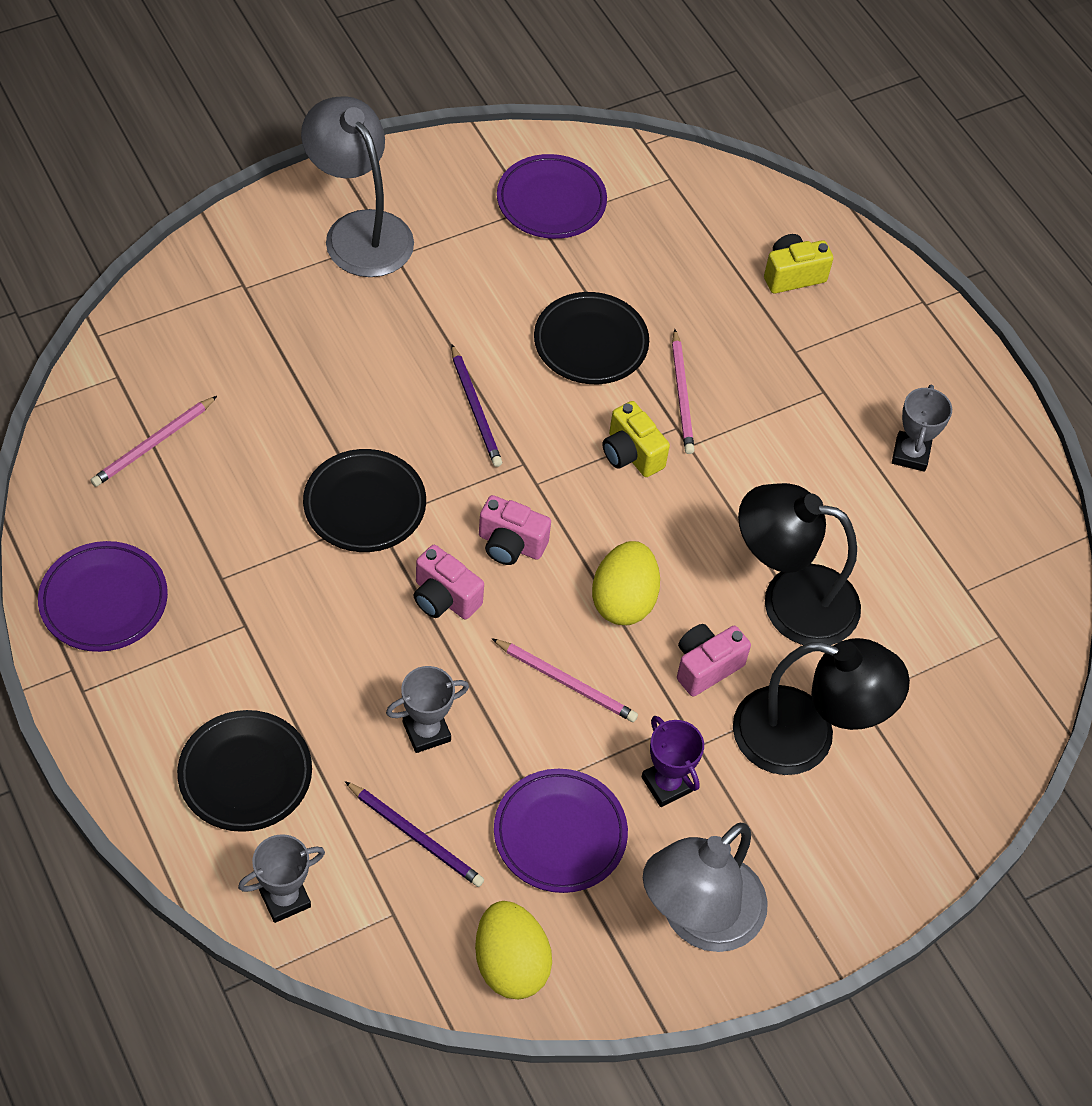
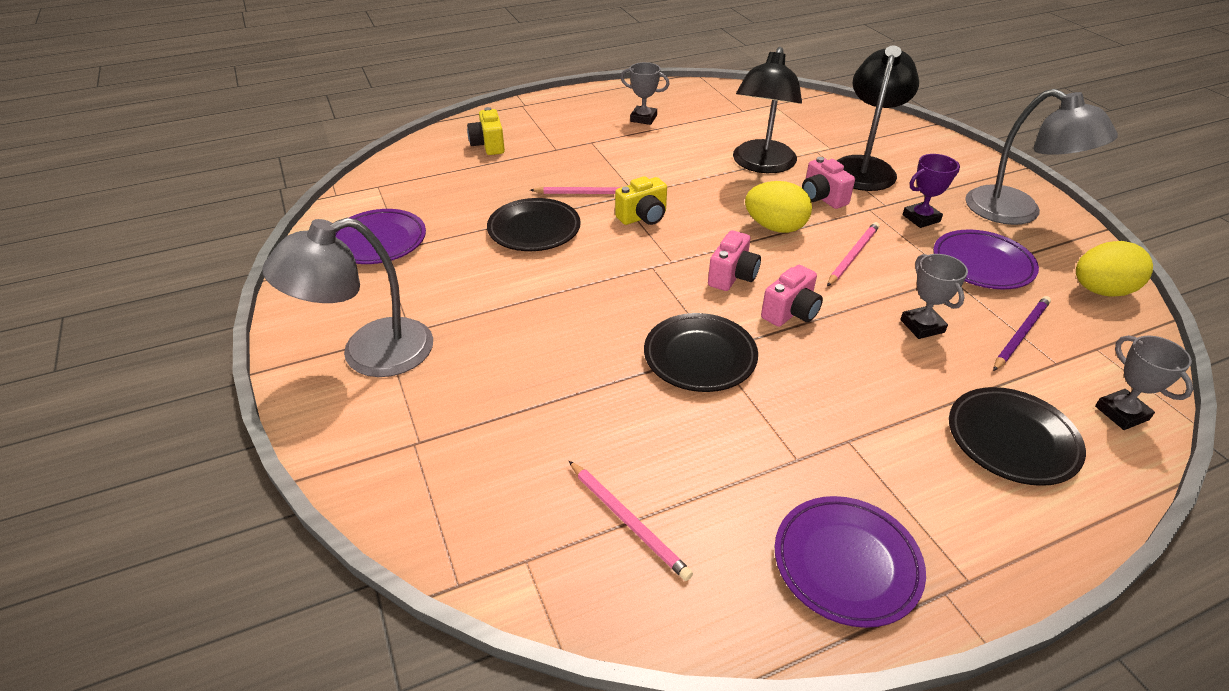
camera: 80 degrees left, 15 degrees down
(475, 409) = (595, 289): purple pencil -> none

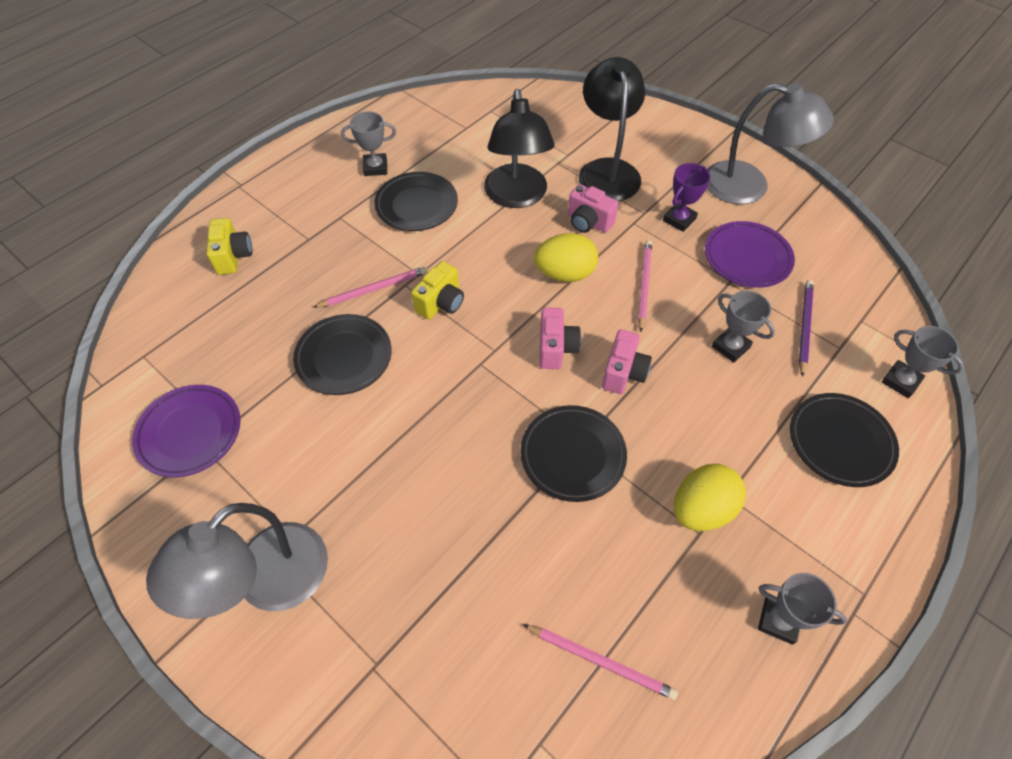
camera: 25 degrees left, 15 degrees up
(488, 145) = (233, 256): yellow camera -> yellow camera turned 150 degrees counterclockwise
(664, 149) = (416, 205): none -> black plate
(846, 563) = (778, 620): purple plate -> grey trophy
(1100, 291) = (841, 256): yellow egg -> yellow egg (701, 509)

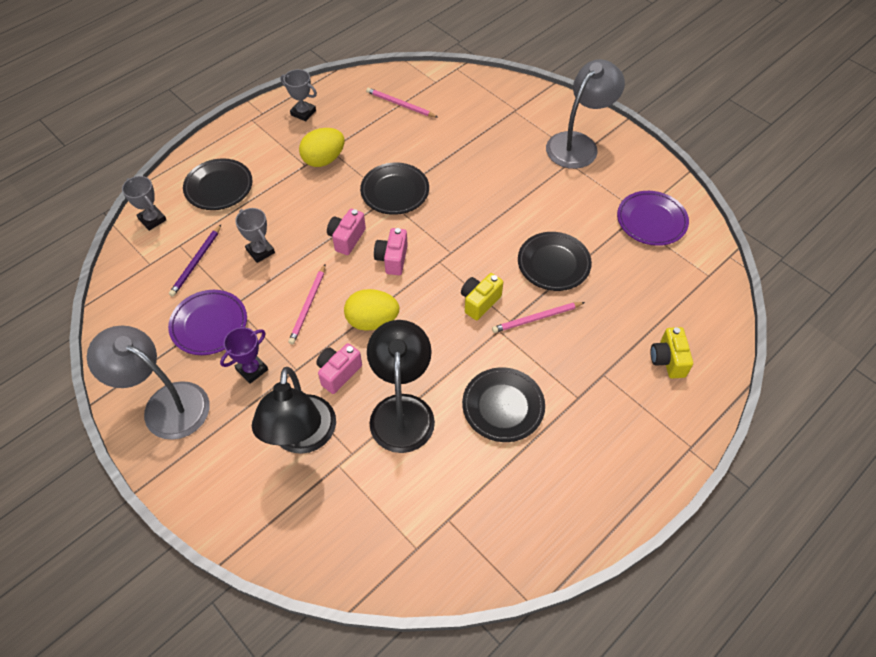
camera: 175 degrees left, 0 degrees up
(375, 167) = (549, 462): grey trophy -> none
(588, 222) = (338, 373): pink camera -> pink camera turned 90 degrees counterclockwise

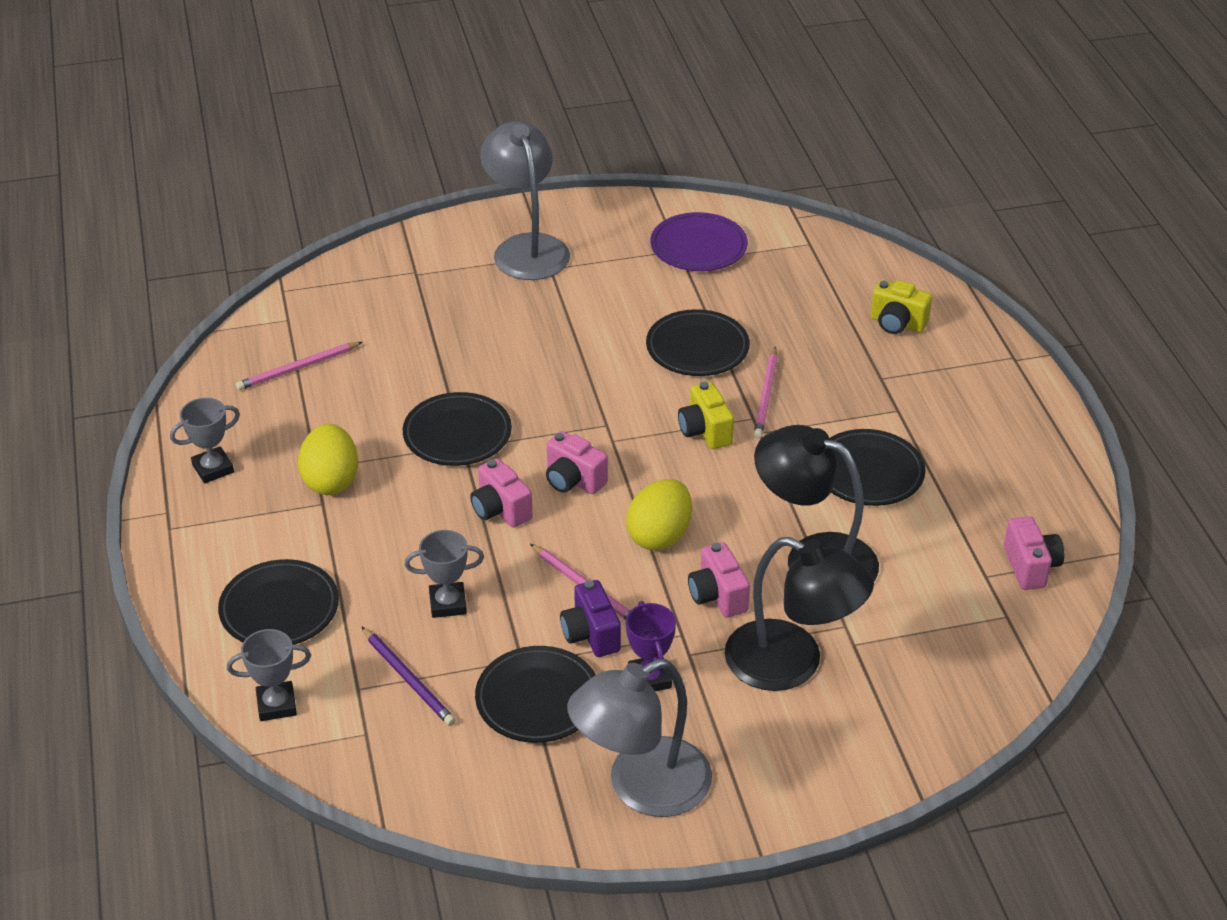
camera: 60 degrees left, 15 degrees down
(209, 325) = (538, 699): purple plate -> black plate
(272, 325) = (591, 635): none -> purple camera
(475, 545) = (1030, 567): none -> pink camera

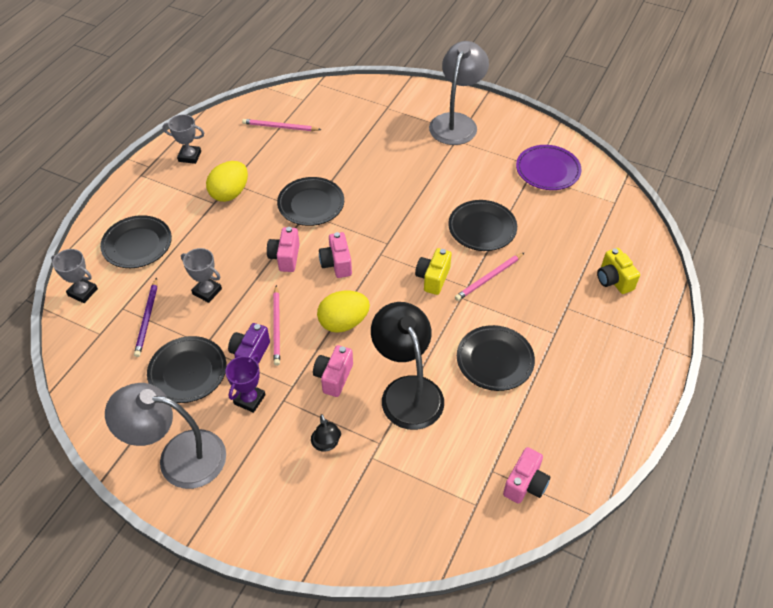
camera: 40 degrees right, 10 degrees up
(792, 664) = (326, 444): black lamp -> black lamp, size x0.44

